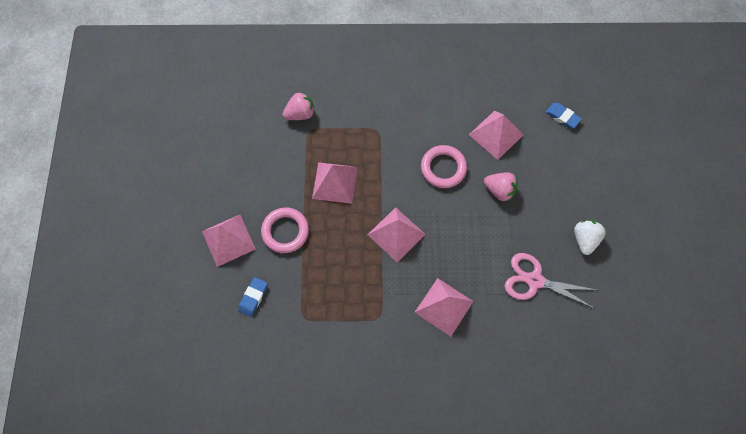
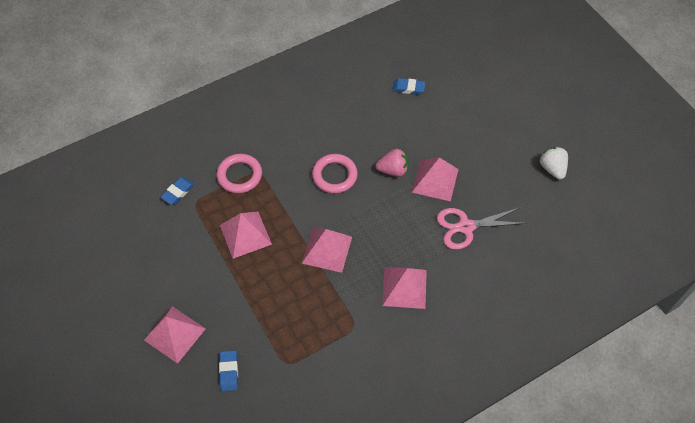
camera: 30 degrees left, 10 degrees down
(285, 231) = (225, 299): pink ring -> pink ring (239, 175)
(300, 114) = (178, 192): pink strawberry -> blue eraser
(496, 135) = (362, 127): pink pyramid -> pink pyramid (435, 180)
(584, 239) = (485, 174): white strawberry -> white strawberry (552, 168)

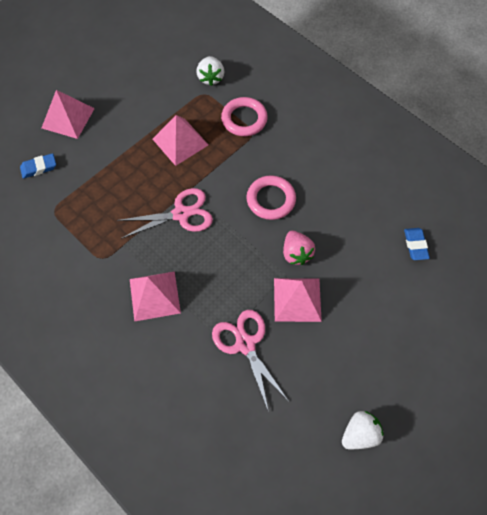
camera: 75 degrees right, 5 degrees up
(178, 192) = (211, 78): blue eraser -> white strawberry
(327, 249) = (181, 214): pink pyramid -> pink scissors

